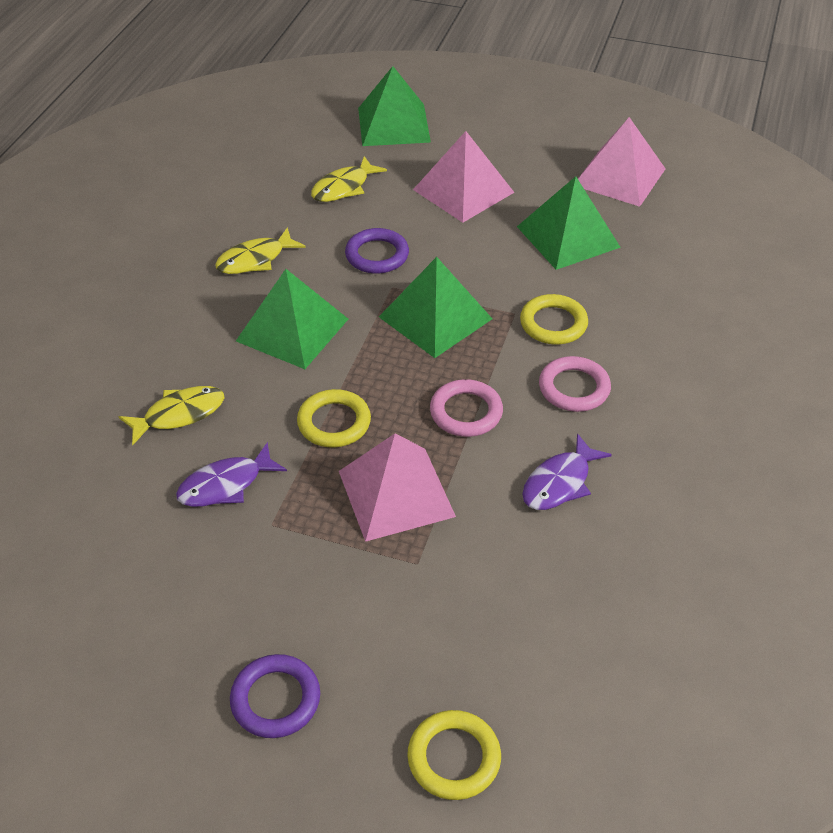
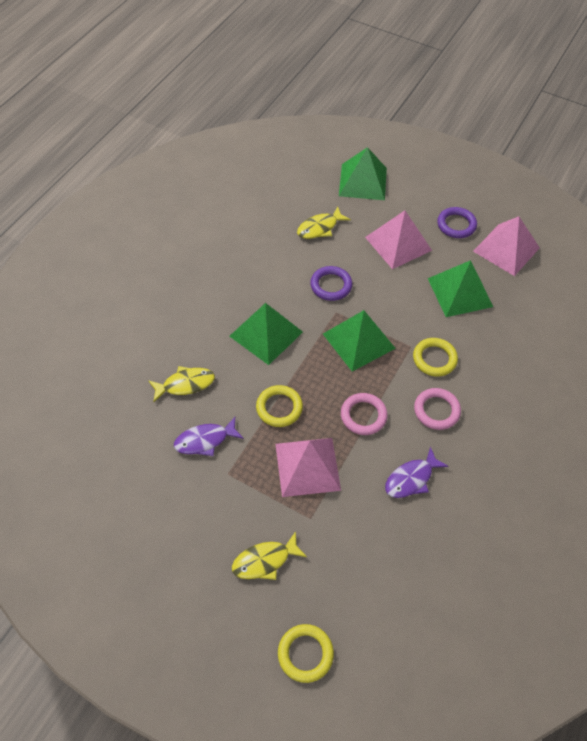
camera: 10 degrees right, 10 degrees up
(255, 259) = (252, 276): yellow fish -> yellow fish (265, 561)
(275, 699) = (209, 593): purple ring -> purple ring (456, 225)

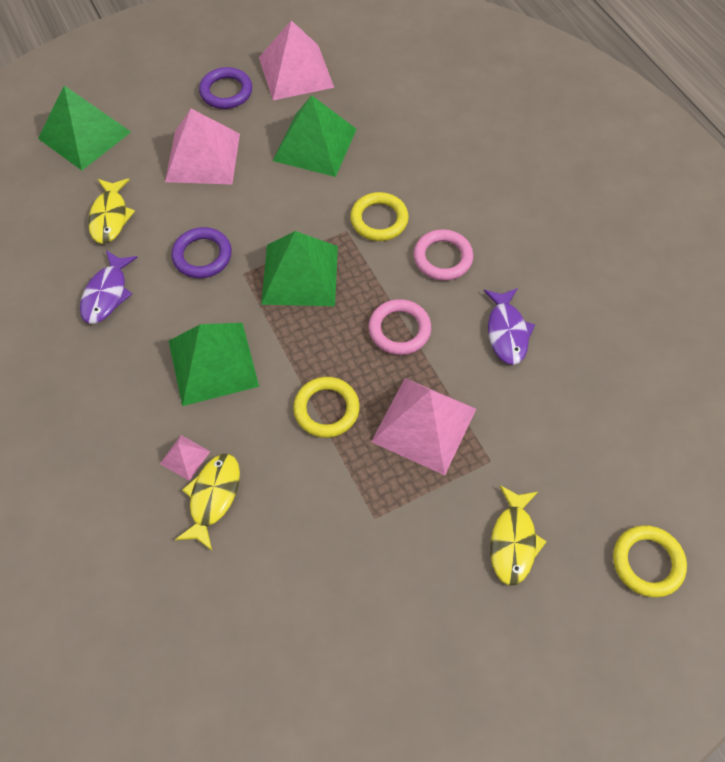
camera: 55 degrees left, 5 degrees up
(199, 356) = (185, 457): none -> pink pyramid
(205, 440) = (311, 519): purple fish -> purple fish (107, 294)

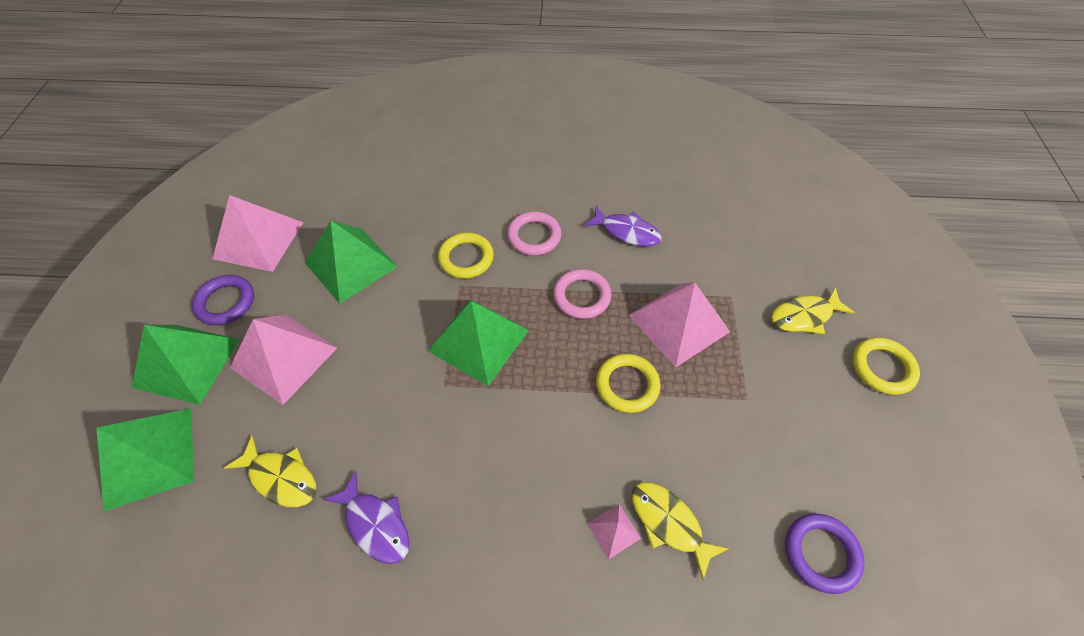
camera: 60 degrees left, 5 degrees down
(202, 256) = (398, 410): purple ring -> purple ring (821, 553)
(213, 363) = (524, 457): green pyramid -> green pyramid (186, 363)
(513, 541) = (804, 316): yellow fish -> yellow fish turned 120 degrees clockwise
(647, 562) = (849, 250): yellow ring -> yellow ring (882, 368)

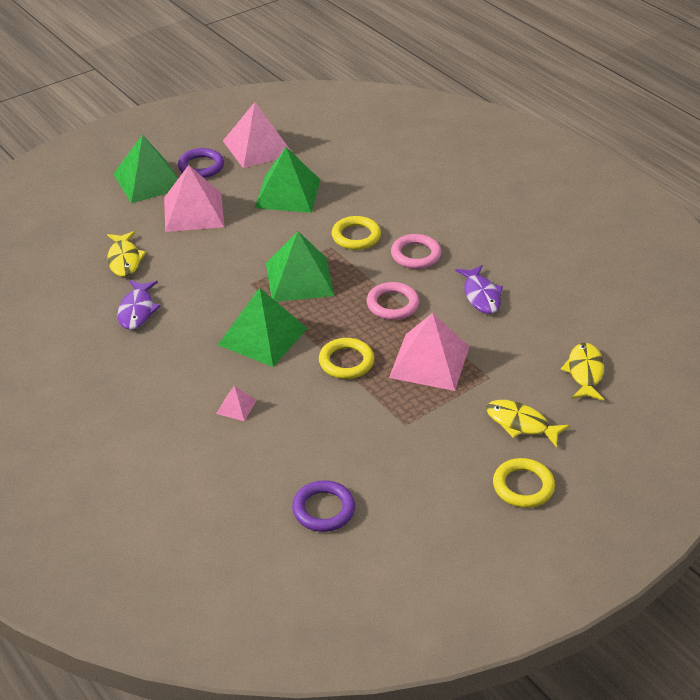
camera: 50 degrees right, 15 degrees down
(149, 457) = (85, 208): green pyramid -> green pyramid (262, 336)
(669, 523) = (267, 429): yellow fish -> yellow fish (585, 372)

